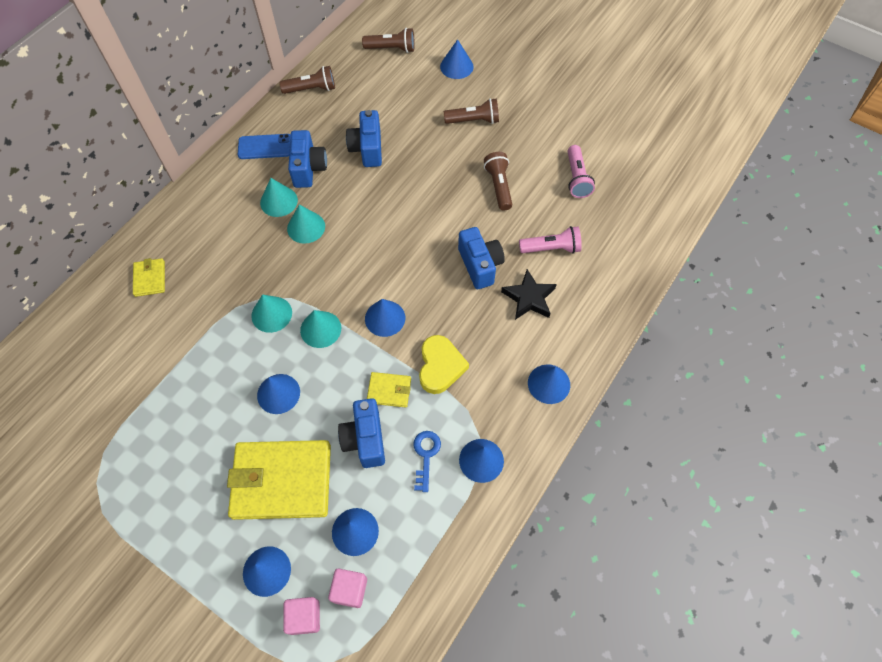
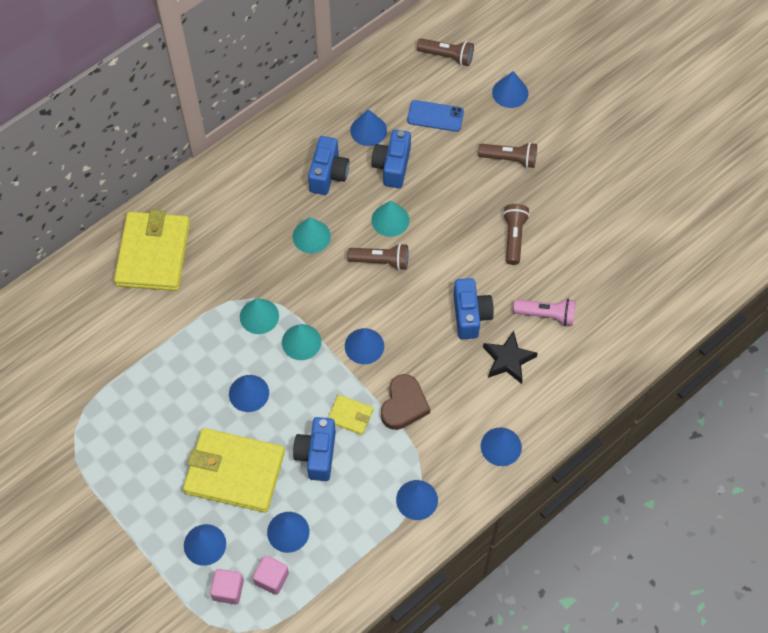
camera: 15 degrees right, 0 degrees up
(150, 278) = (153, 254): yellow wallet -> yellow wallet, size x2.20
(265, 147) = (290, 141): blue phone -> blue phone (435, 116)
(279, 201) = (291, 203): turquoise cone -> turquoise cone (390, 220)
(311, 89) = (352, 86): brown flashlight -> brown flashlight (381, 261)
(336, 123) = (368, 130): none -> blue cone
(426, 455) = (368, 482): blue key -> none
(440, 366) = (404, 405): yellow heart -> brown heart
(576, 178) = (596, 247): pink flashlight -> none

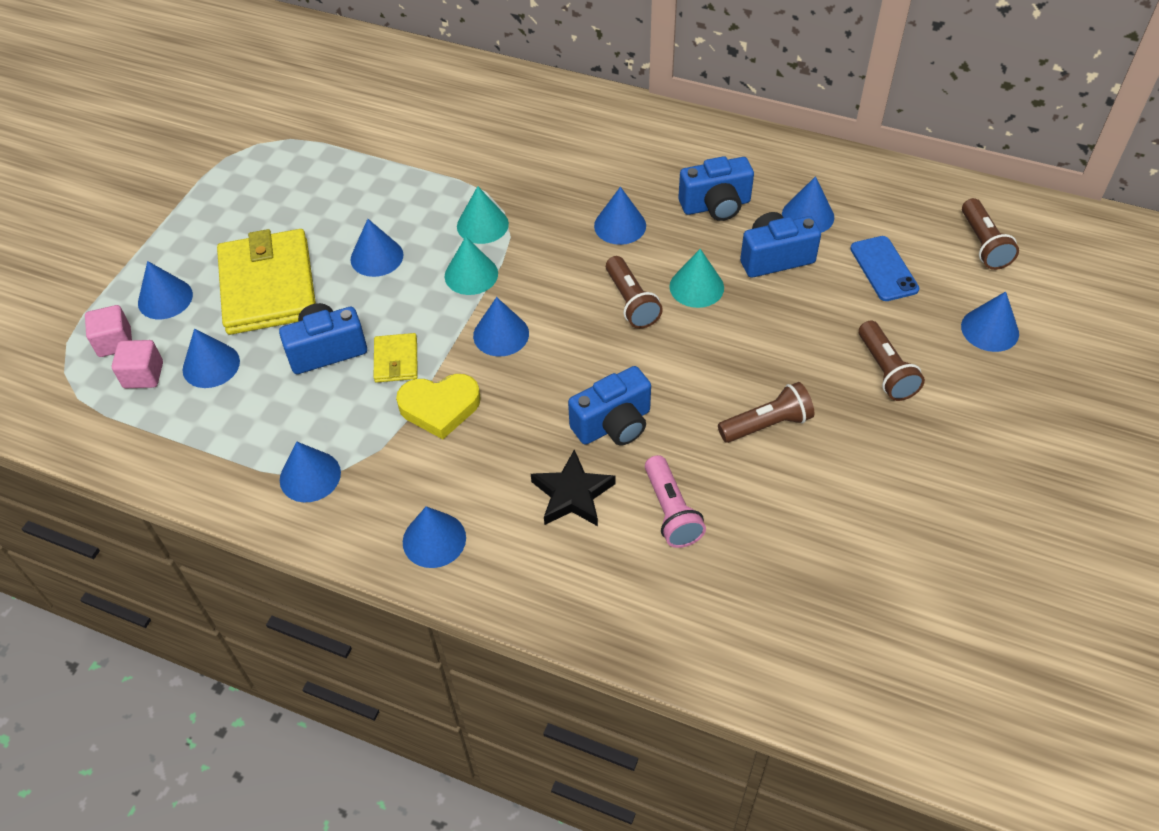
camera: 65 degrees right, 10 degrees down
(153, 254) = (506, 111): yellow wallet -> none
(311, 236) = (620, 225): turquoise cone -> blue cone
(404, 405) = (440, 407): brown heart -> yellow heart

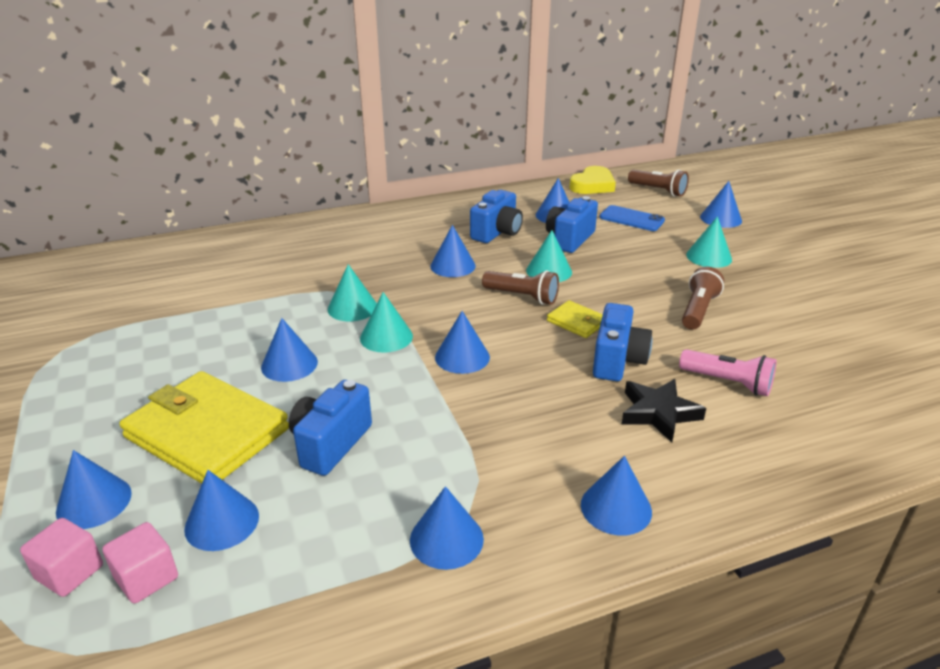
camera: 45 degrees left, 20 degrees down
(396, 360) = (403, 416): yellow wallet -> yellow wallet (576, 322)
(440, 407) = (484, 423): yellow heart -> yellow heart (592, 185)
(885, 371) = (709, 257): brown flashlight -> turquoise cone

